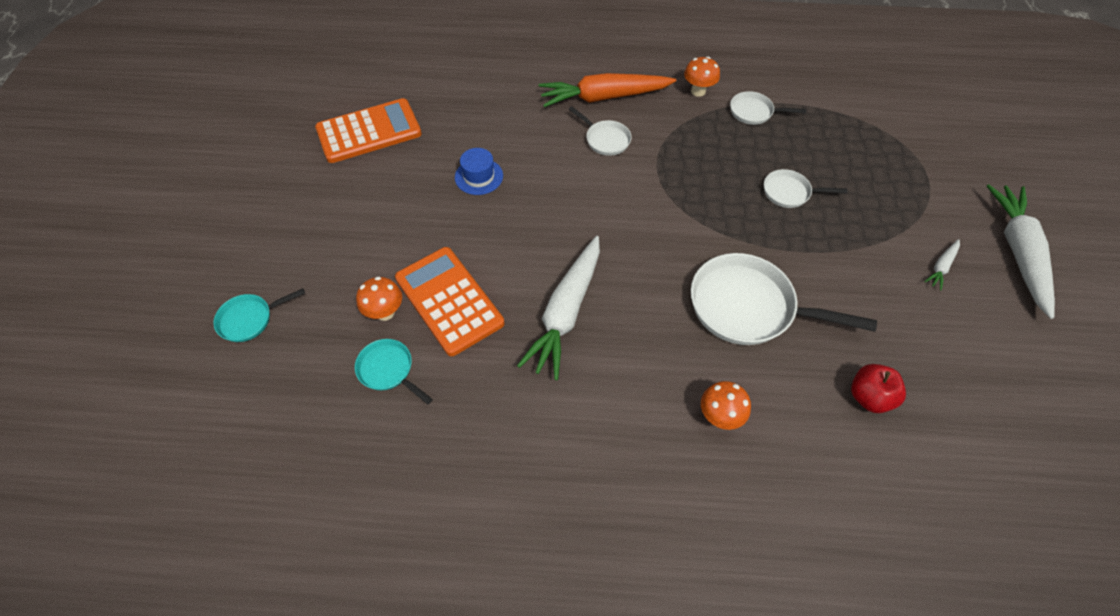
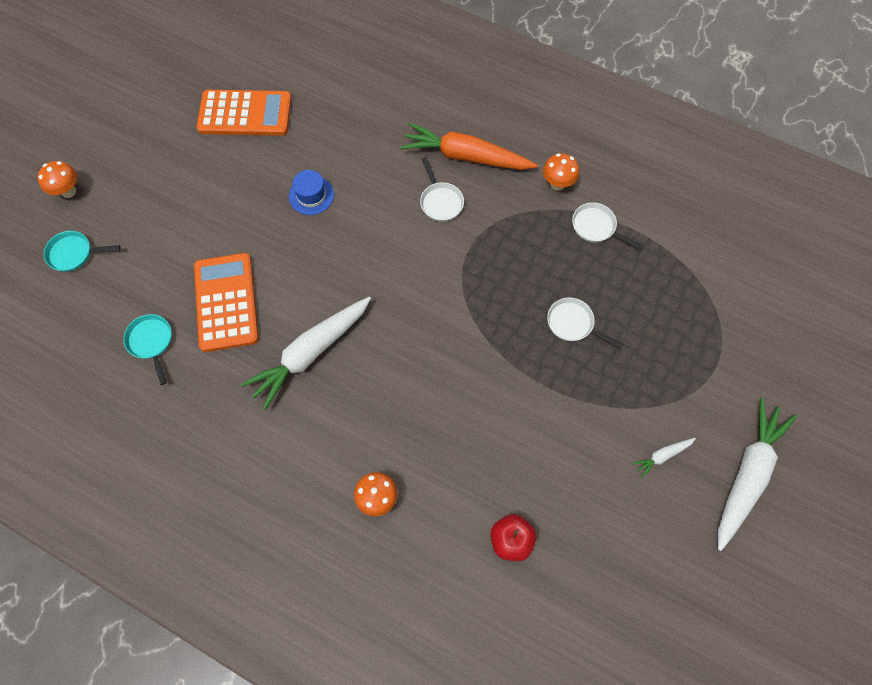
camera: 25 degrees right, 10 degrees up
(385, 312) = (173, 291): orange mushroom -> orange mushroom (68, 191)
(748, 307) = (463, 416): white pan -> none

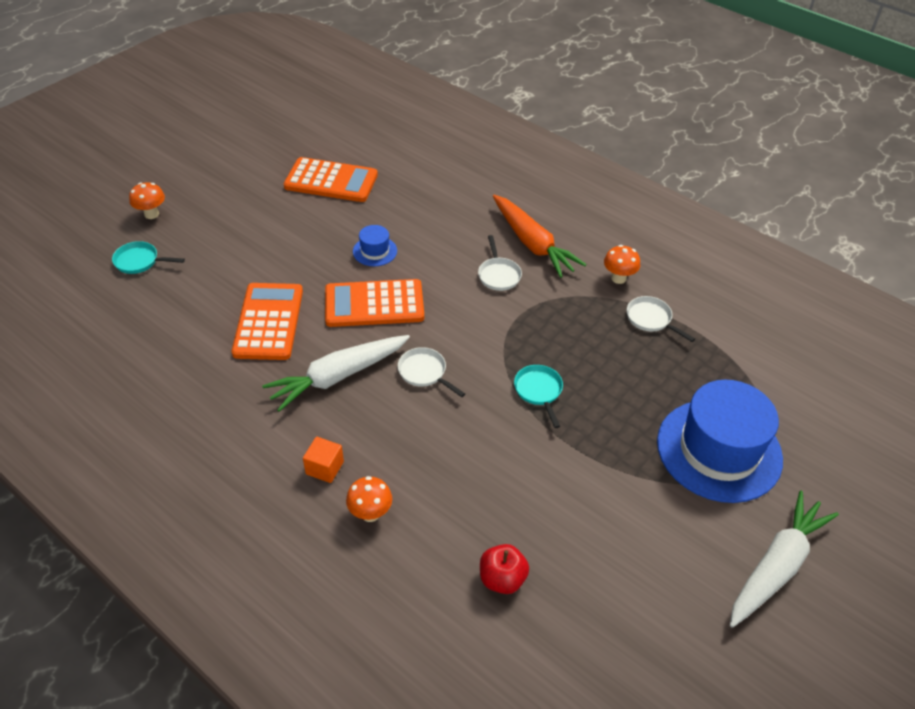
camera: 10 degrees right, 20 degrees down
(151, 342) = (187, 342): turquoise pan -> turquoise pan (539, 391)
(323, 458) = (324, 468): none -> orange cube
(326, 261) = (374, 304): none -> orange calculator
(466, 156) = (532, 243): orange carrot -> orange carrot turned 150 degrees counterclockwise
(573, 323) = (610, 396): white pan -> white pan (424, 372)
(662, 456) = (684, 531): white carrot -> none
(680, 363) = (719, 450): none -> blue hat

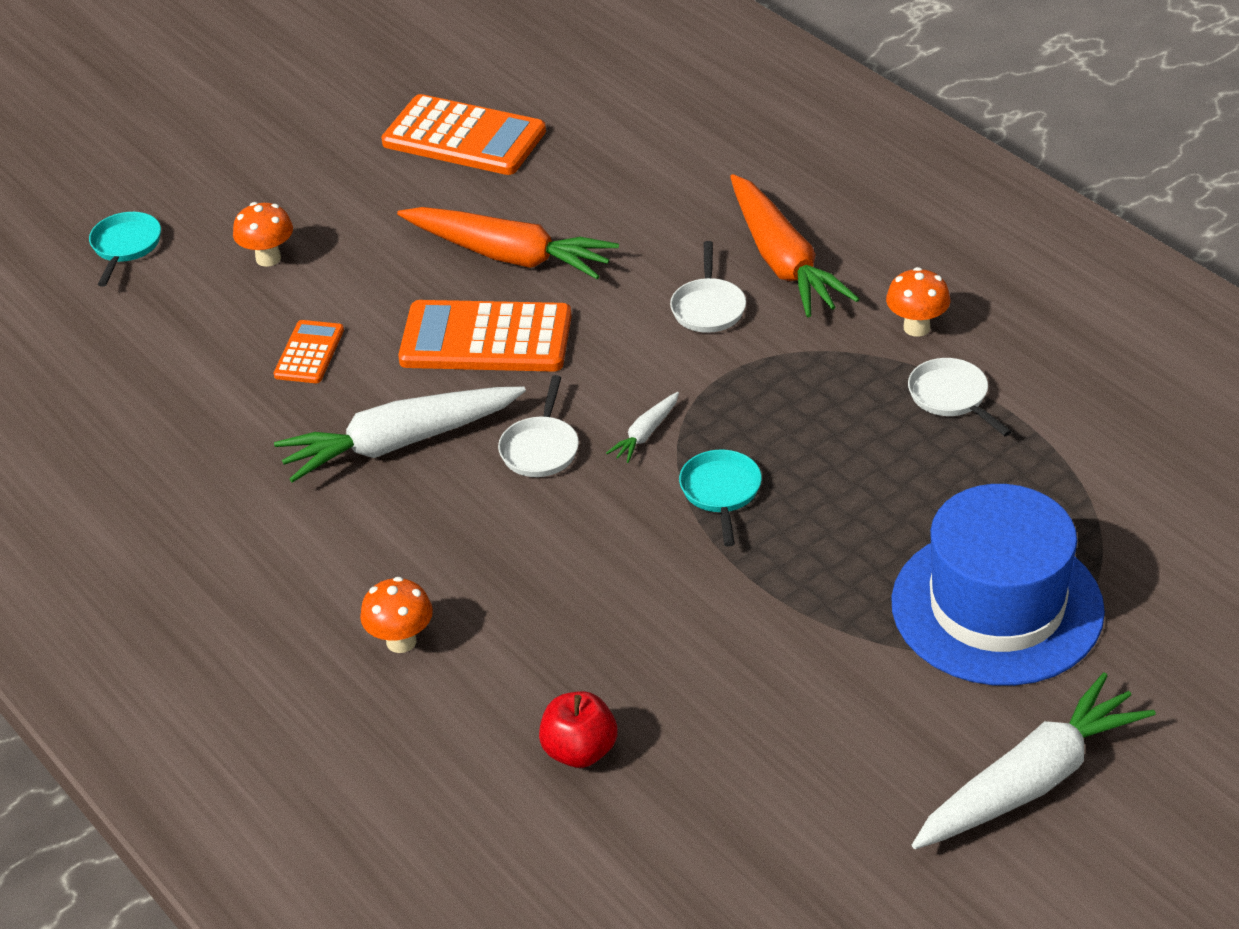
camera: 15 degrees right, 5 degrees down
(139, 261) = (125, 246): turquoise pan -> turquoise pan turned 75 degrees clockwise
(151, 214) = (158, 174): orange mushroom -> orange mushroom (268, 258)
(268, 322) = (309, 353): orange calculator -> orange calculator, size x0.52
(324, 468) = (347, 572): orange cube -> none
(375, 251) = (509, 255): blue hat -> orange carrot
(424, 372) = (540, 448): white pan -> white pan turned 135 degrees counterclockwise
(484, 357) = (646, 434): none -> white carrot

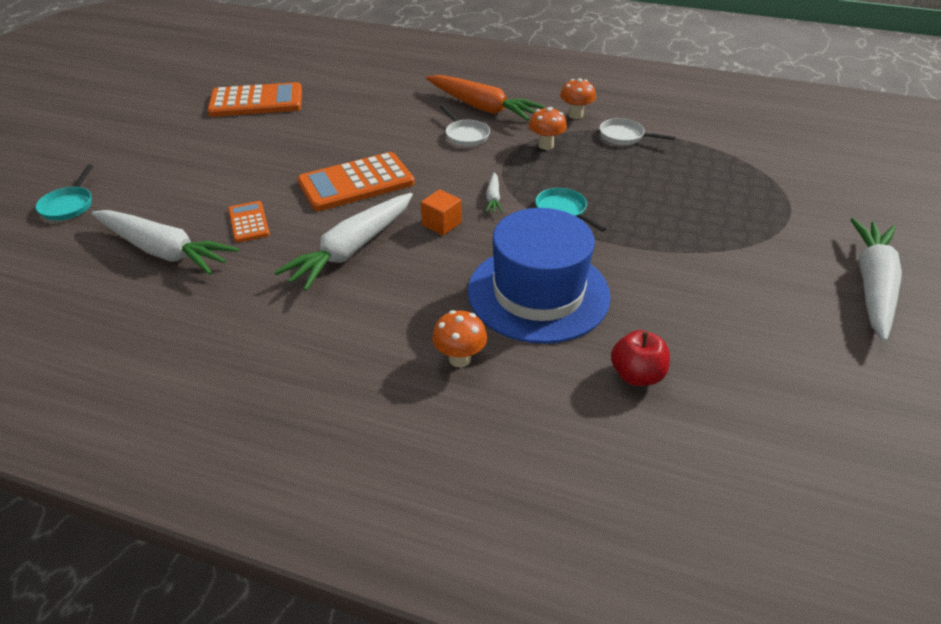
camera: 35 degrees left, 0 degrees up
(125, 246) = (69, 205): turquoise pan -> turquoise pan turned 150 degrees counterclockwise
(188, 359) = (164, 251): none -> white carrot
(268, 258) = (179, 184): orange mushroom -> orange mushroom (546, 145)
(509, 255) = (332, 143): orange carrot -> none
(540, 448) = (441, 224): white pan -> orange cube
(997, 606) = (754, 213): blue hat -> blue hat (538, 293)

